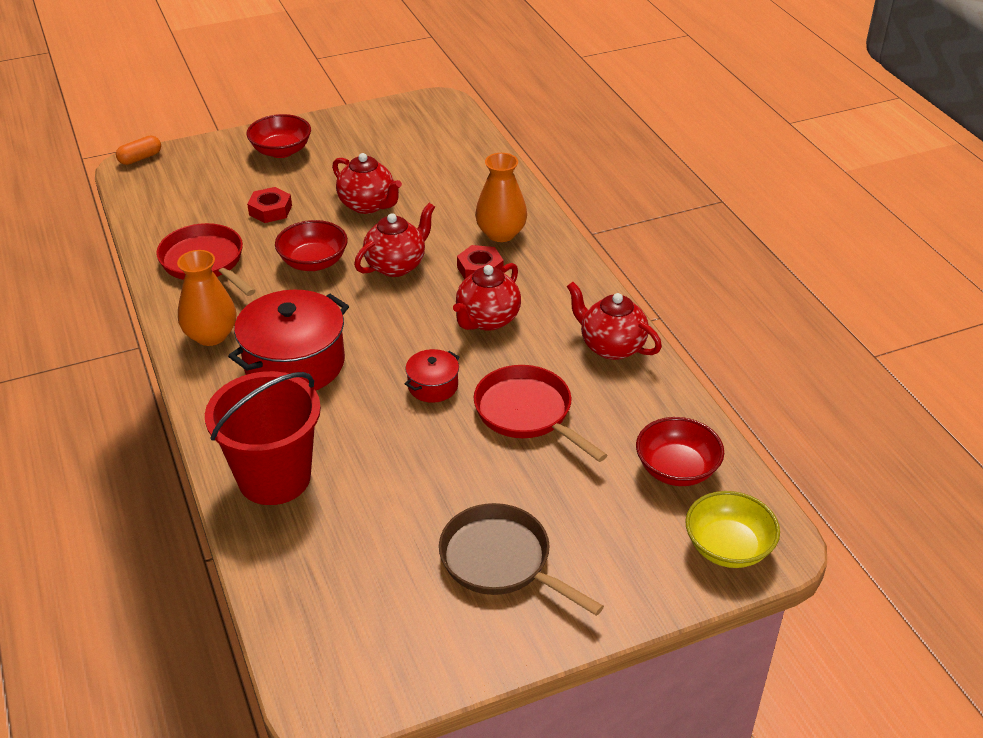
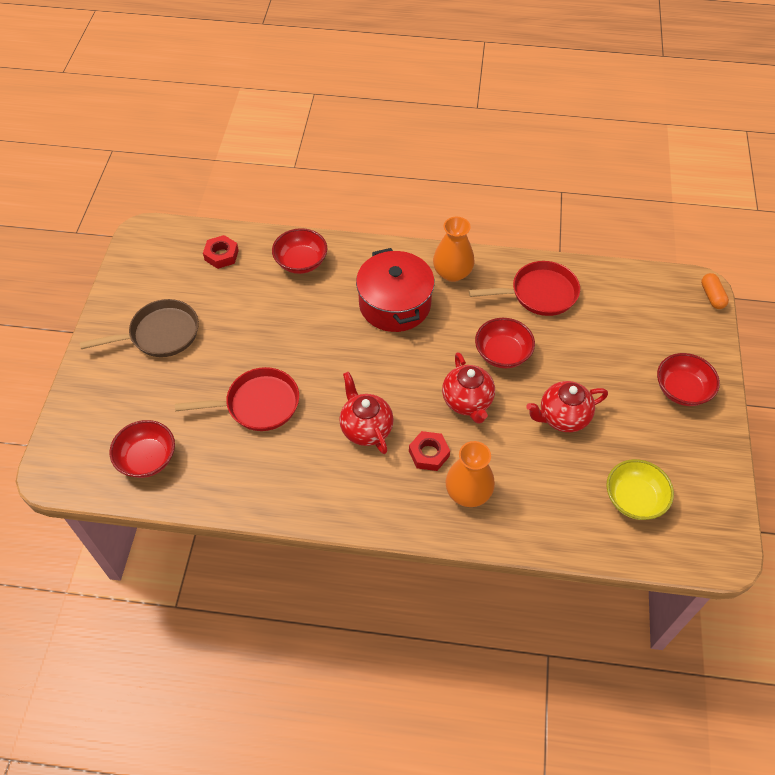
camera: 120 degrees right, 15 degrees up
(270, 210) = (589, 352): red nut -> red nut (221, 255)
(274, 478) = (301, 262): red bucket -> red bowl
(433, 386) = (321, 366): red pot -> none
(611, 346) = (283, 491): red teapot -> none
(728, 547) = (73, 447): yellow bowl -> yellow bowl (634, 499)

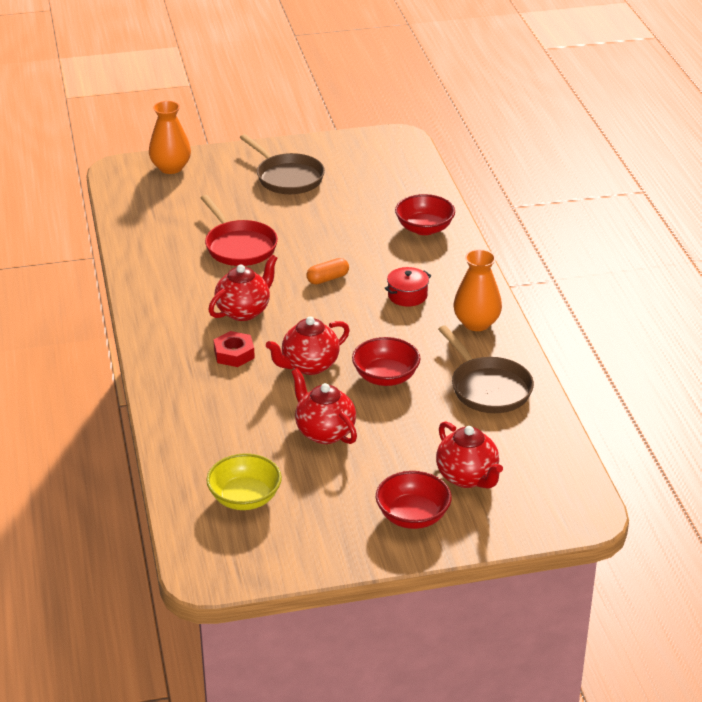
camera: 70 degrees right, 20 degrees down
(147, 459) = (154, 207): red bowl -> none
(221, 255) = (401, 183): red nut -> none
(395, 304) = (407, 295): red pot -> red pot, size x0.49
(468, 492) = (201, 386): orange vase -> orange vase (171, 168)
(539, 293) = (488, 388): red pan -> brown pan
(644, 341) = (467, 477): none -> red teapot
(712, 296) = (578, 525): orange capsule -> orange capsule (327, 279)

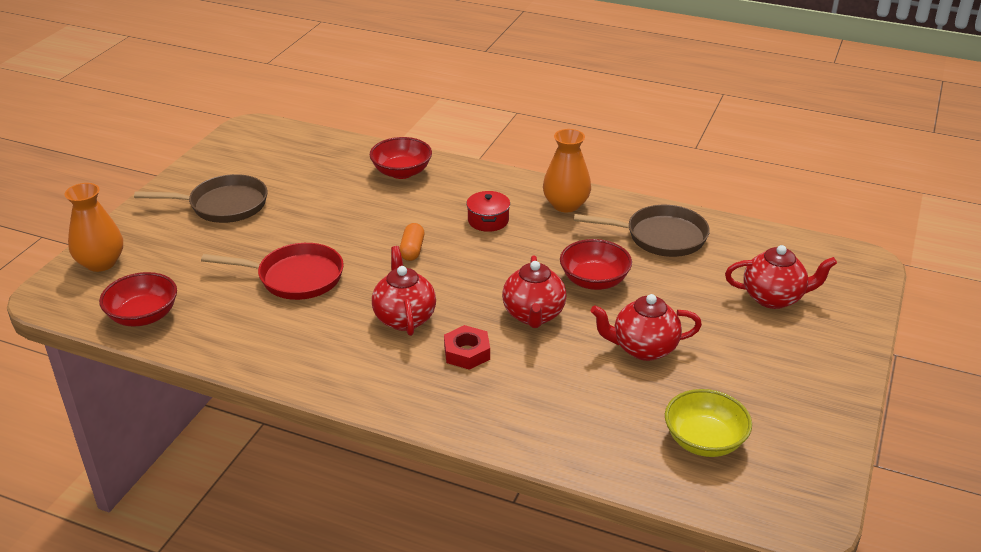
camera: 55 degrees left, 0 degrees up
(412, 516) = (806, 349): red bowl -> red bowl (143, 316)

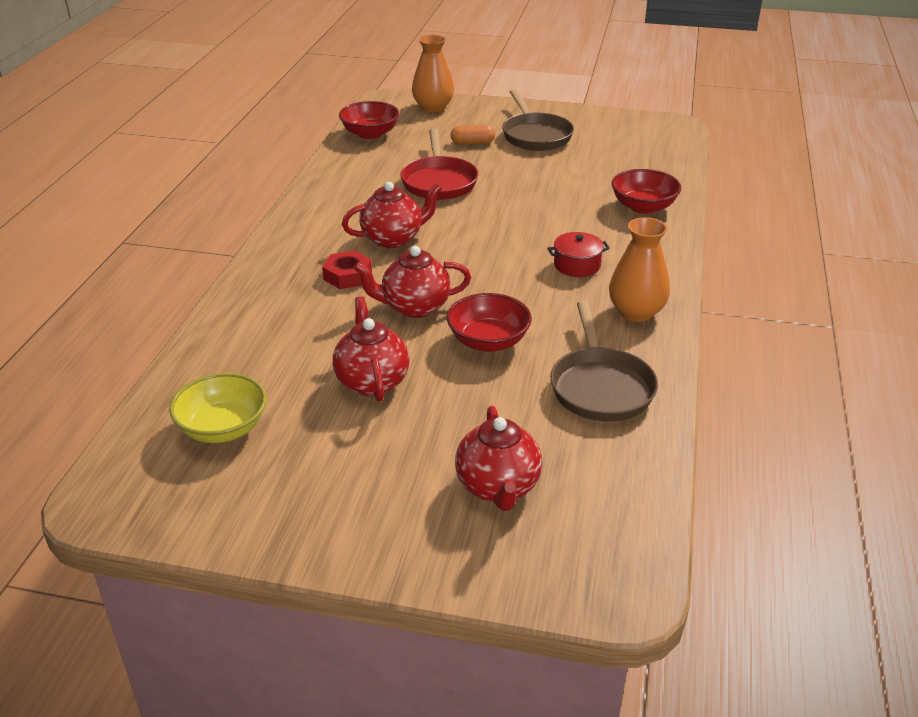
camera: 80 degrees right, 0 degrees up
(412, 250) = (503, 229): orange capsule -> orange capsule (472, 143)

